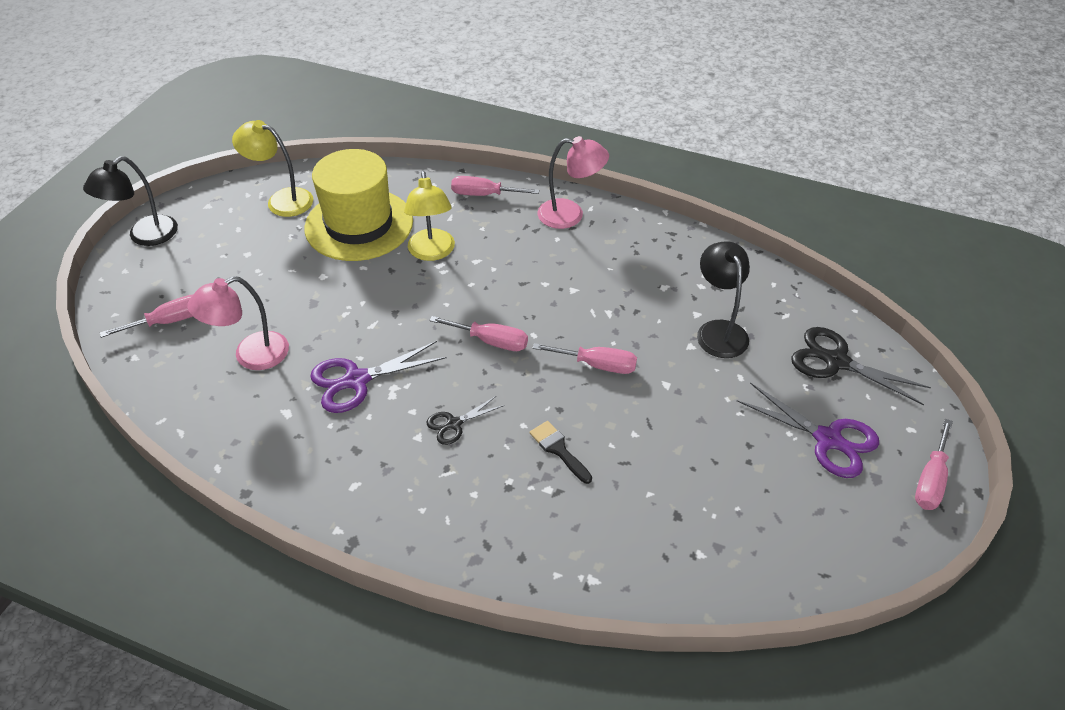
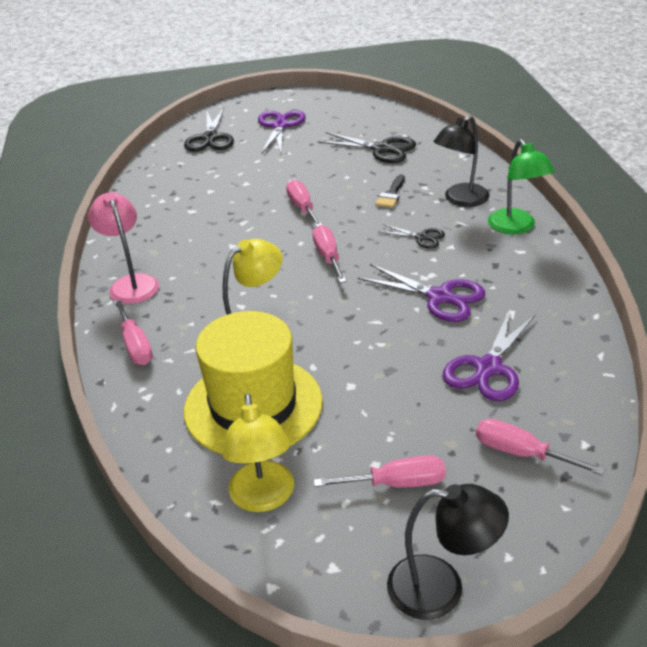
camera: 120 degrees left, 10 degrees down
(251, 355) = (488, 368): pink lamp -> purple scissors
(393, 513) = (516, 227): none -> green lamp
(676, 505) = (382, 149): none -> black scissors
(718, 330) = (220, 178): black lamp -> black lamp (460, 200)
(930, 480) = (278, 98): pink screwdriver -> pink screwdriver (396, 483)

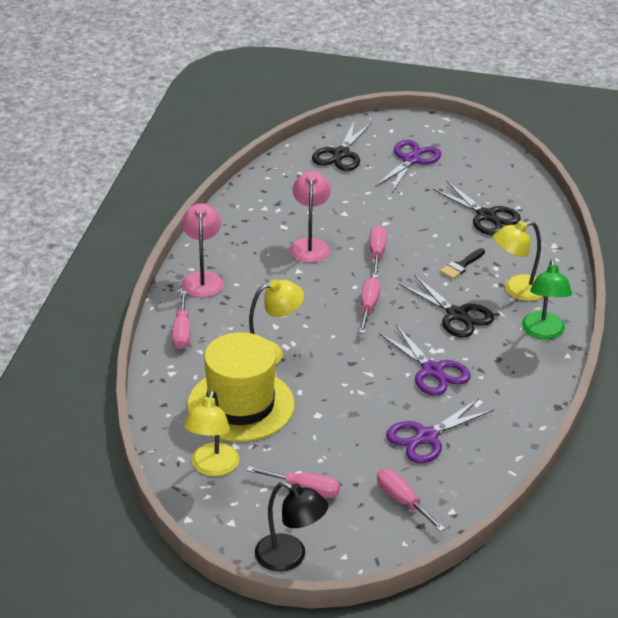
camera: 20 degrees right, 0 degrees up
(229, 219) = (310, 245): none -> pink lamp
(422, 237) = (457, 315): black scissors -> black scissors, size x1.76
(460, 200) = (517, 290): black lamp -> yellow lamp

